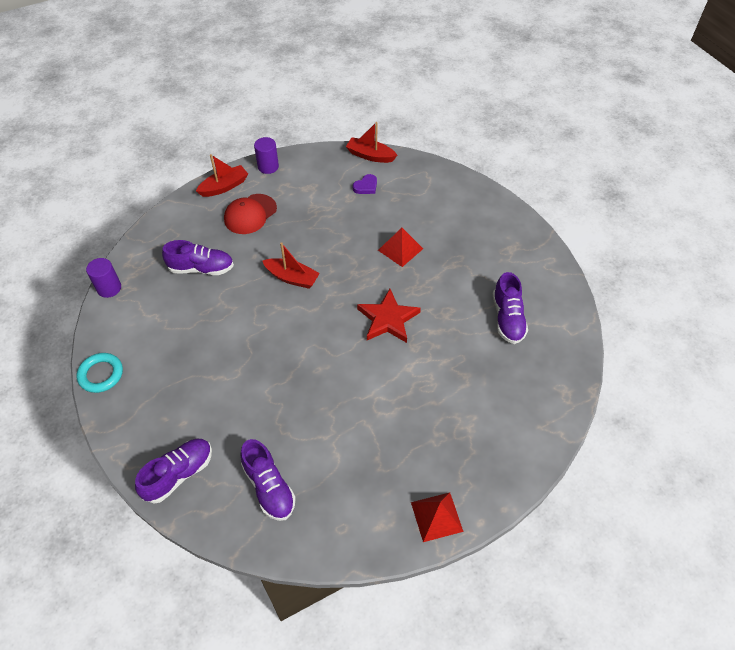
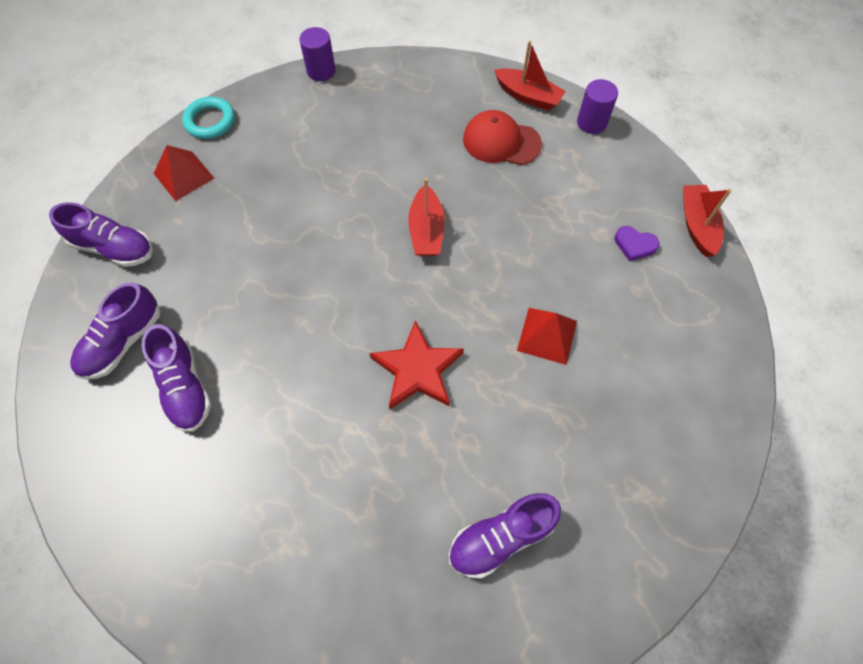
camera: 65 degrees right, 10 degrees up
(201, 268) = (391, 135): purple shoe -> purple shoe (185, 387)
(436, 516) = (135, 556): red pyramid -> red pyramid (183, 175)

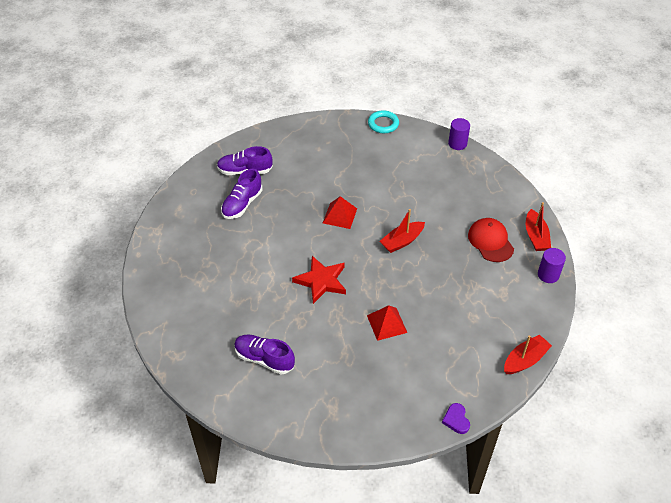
camera: 55 degrees right, 15 degrees down
(114, 248) = (285, 138): purple shoe -> none
(183, 175) = (344, 135): red pyramid -> red pyramid (339, 215)
(634, 245) = (481, 336): purple heart -> purple heart (456, 420)

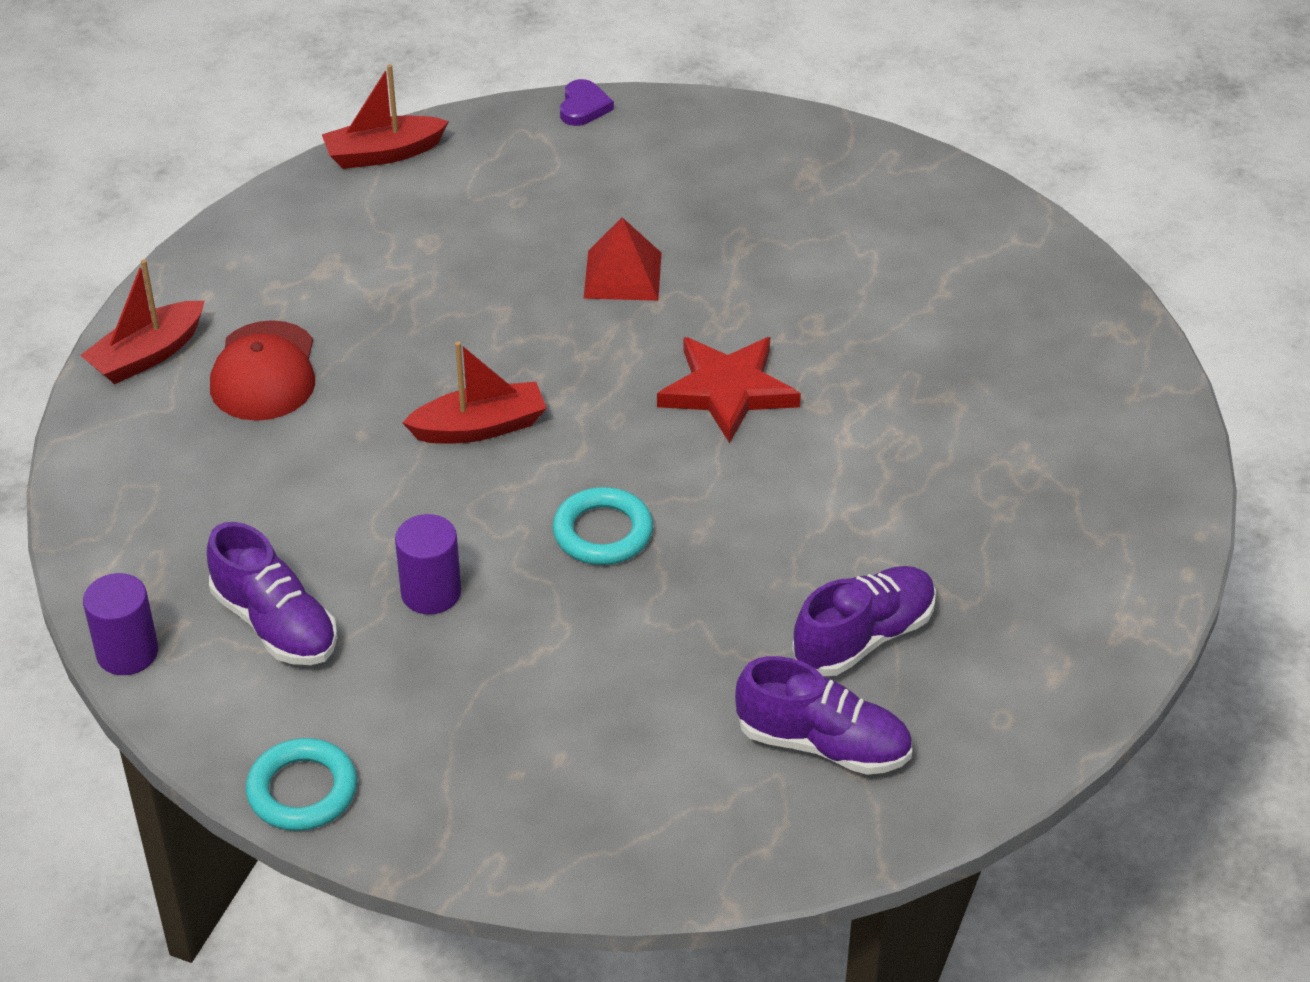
camera: 160 degrees left, 5 degrees down
(264, 359) = (919, 278): purple shoe -> purple shoe (275, 624)
(339, 215) = (603, 532): red pyramid -> turquoise ring
(535, 236) = (147, 355): red boat -> red boat turned 150 degrees counterclockwise
(548, 275) = (197, 274): purple cylinder -> purple cylinder (431, 593)

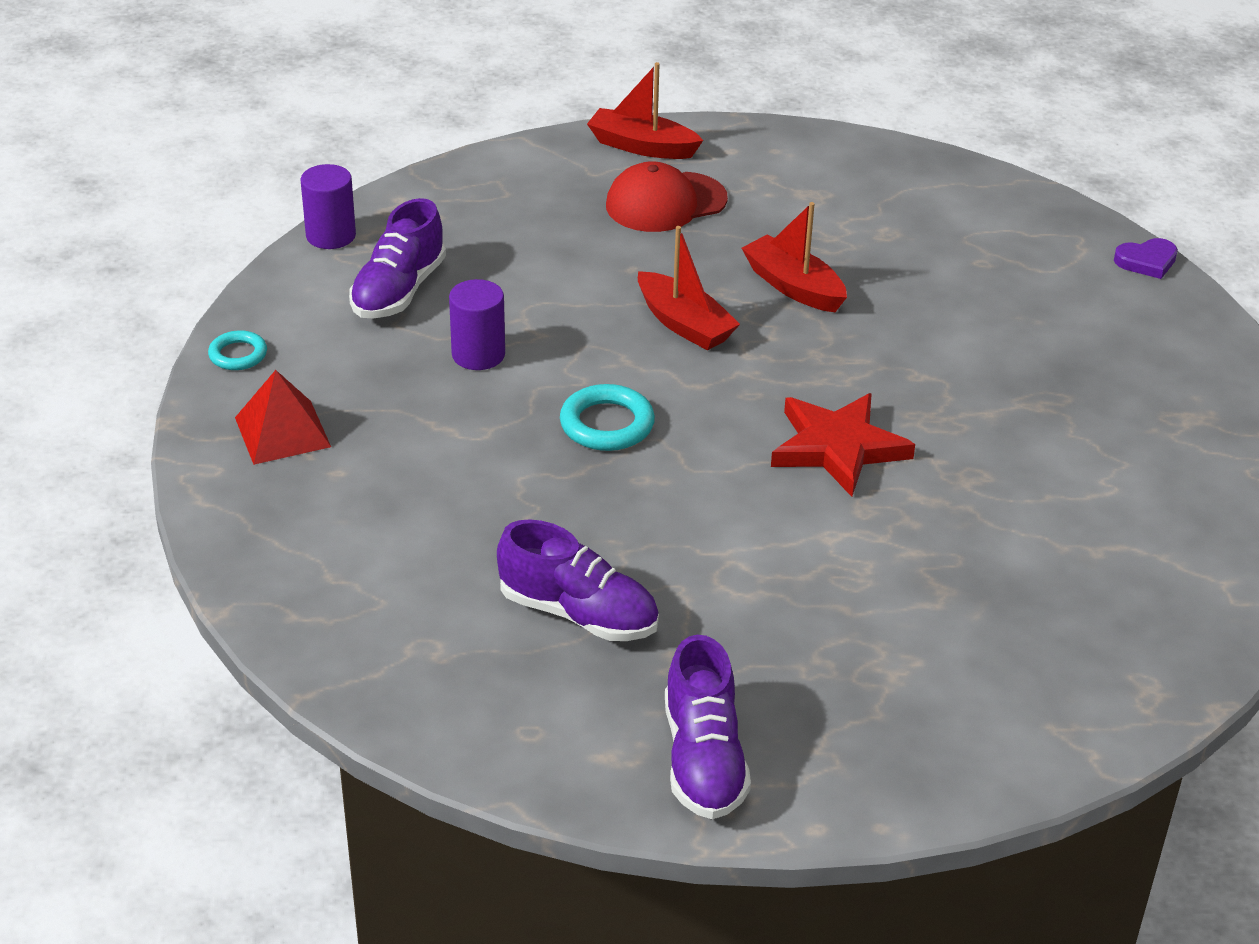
camera: 65 degrees right, 5 degrees down
(302, 791) = (238, 355): turquoise ring -> turquoise ring, size x0.64
(383, 154) = (976, 179): red boat -> red boat (793, 287)
(622, 275) = (939, 346): red pyramid -> red pyramid (282, 432)
(823, 744) = (433, 620): purple shoe -> purple shoe (703, 759)

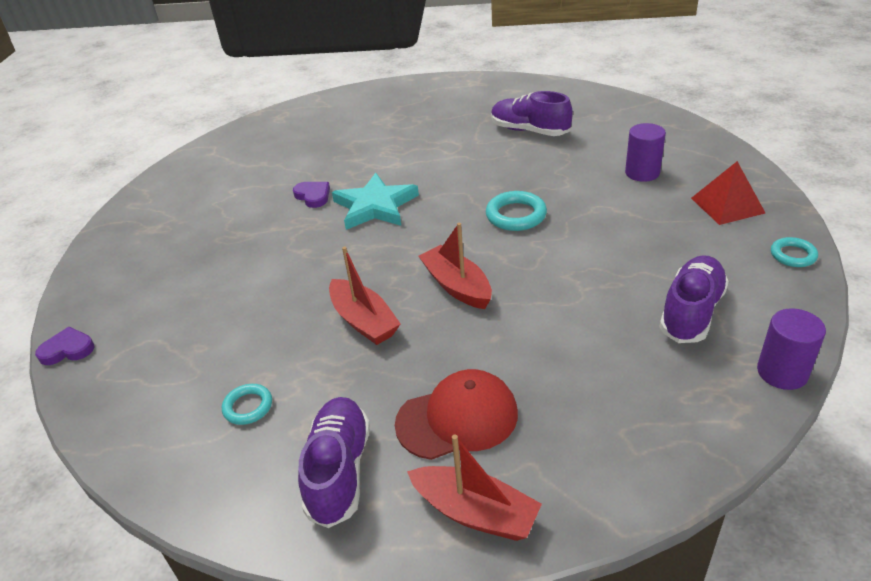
camera: 170 degrees left, 0 degrees up
(478, 355) = (610, 259): purple cylinder -> purple cylinder (642, 173)
(703, 759) = (475, 91): purple shoe -> purple shoe (339, 470)
(837, 447) = (375, 206): red star -> turquoise star
(887, 211) = (248, 407): none -> turquoise ring
(954, 471) = (313, 196): none -> purple heart

